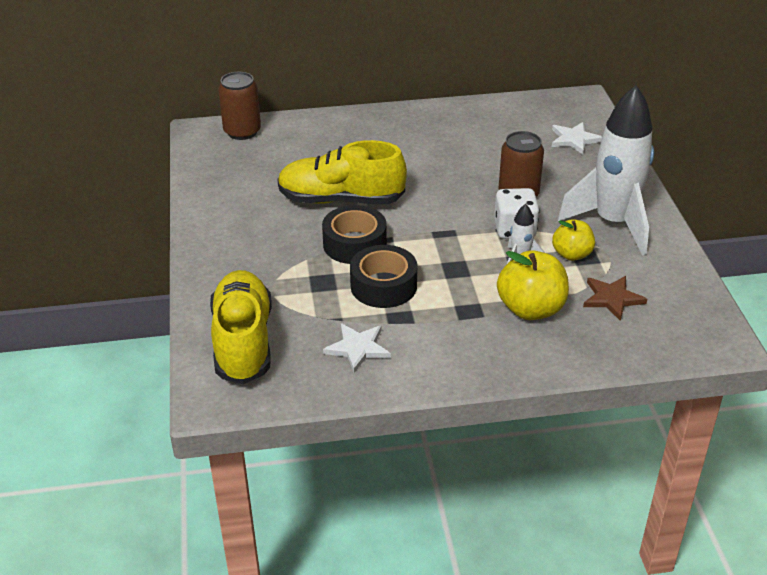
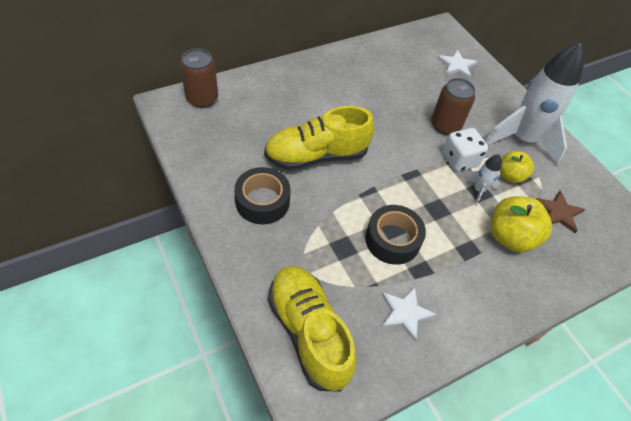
camera: 25 degrees left, 15 degrees up
(354, 244) = (349, 200): black tape -> black tape (262, 201)

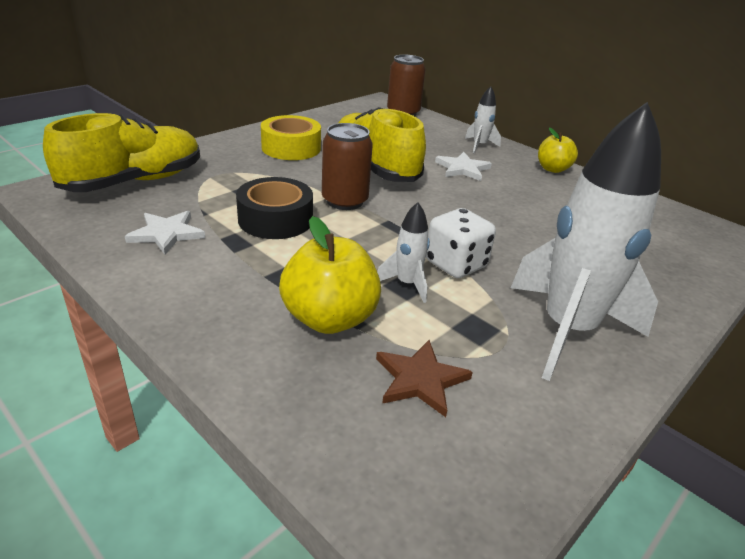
camera: 75 degrees right, 20 degrees down
(262, 201) = (291, 148): black tape -> yellow tape
(290, 79) = (479, 146): none -> white rocket
(445, 125) = (516, 249): brown can -> brown can (344, 201)
(456, 66) = (665, 254): white star -> white star (462, 169)
(510, 176) = (465, 317): yellow apple -> yellow apple (552, 169)

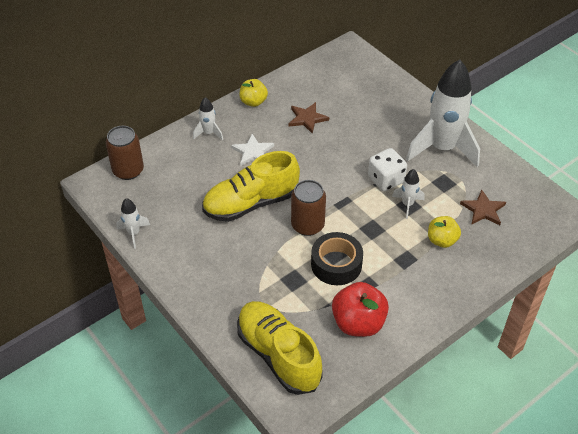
camera: 80 degrees left, 15 degrees up
(166, 234) = (358, 323): white star -> red apple
(291, 148) = (211, 255): yellow tape -> none
(318, 116) = (134, 233): none -> white rocket
(329, 319) = (442, 240): yellow apple -> yellow apple, size x0.63
(549, 203) = (307, 118): none -> brown star

